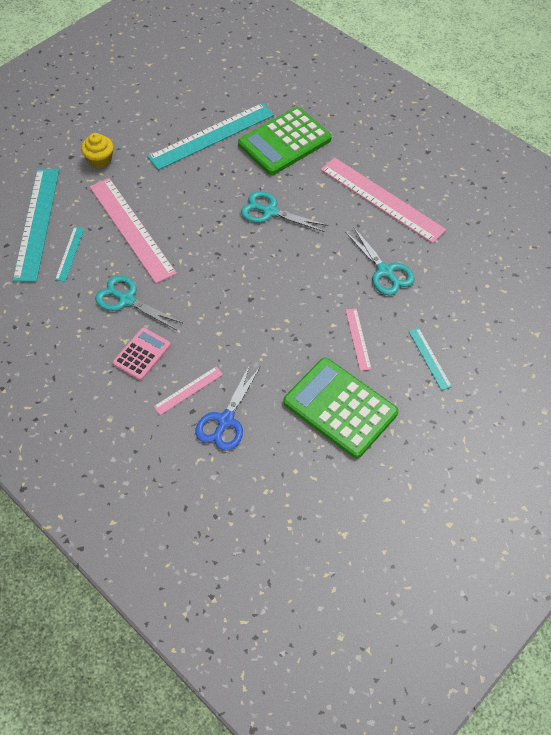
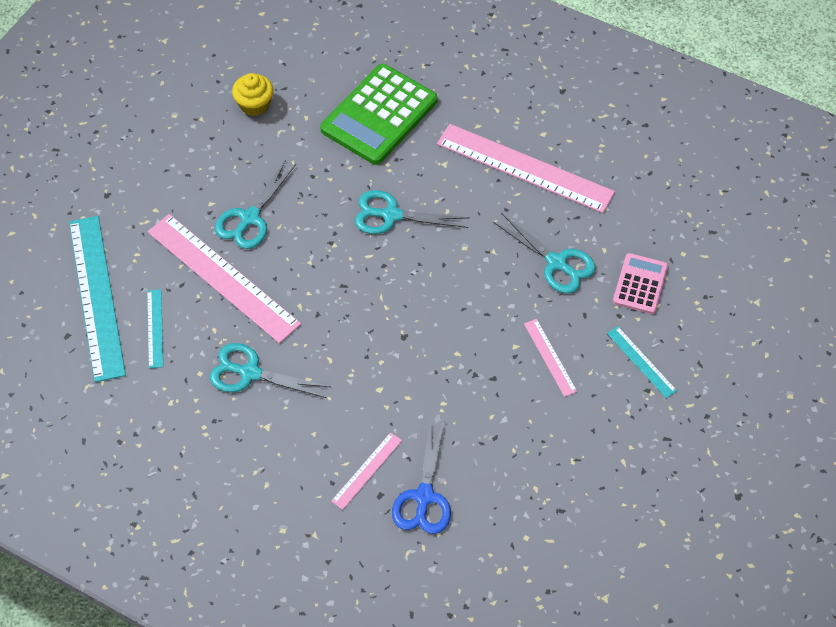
camera: 15 degrees left, 0 degrees up
(100, 160) = (148, 191): yellow cupcake -> yellow cupcake (254, 105)
(142, 354) = (294, 439): pink calculator -> pink calculator (640, 284)
(166, 192) = (250, 218): none -> turquoise scissors
(211, 136) = (282, 126): turquoise ruler -> none
(340, 408) = (554, 448): green calculator -> none

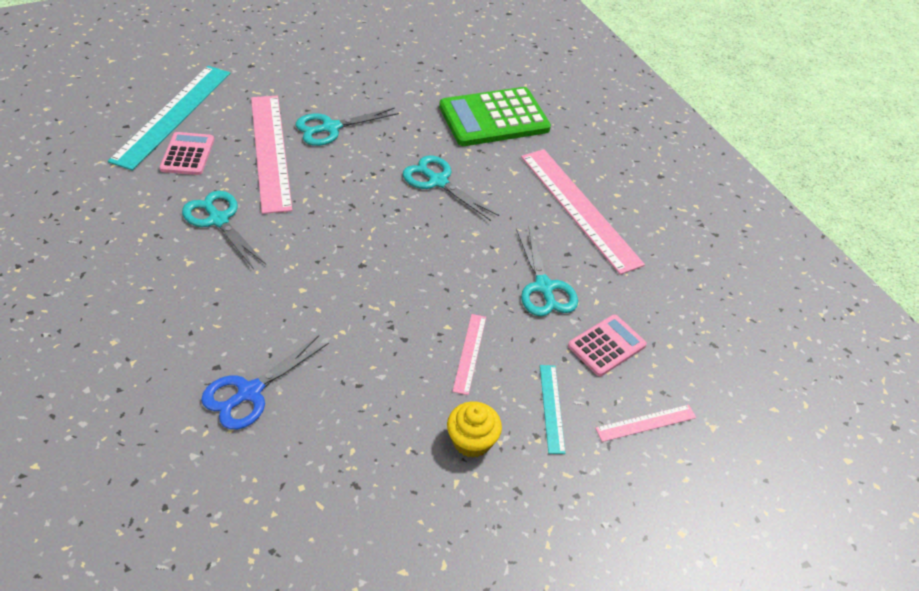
camera: 30 degrees right, 10 degrees down
(155, 328) = (187, 154): turquoise ruler -> pink calculator
(254, 105) = (408, 68): yellow cupcake -> yellow cupcake (471, 441)
(367, 470) = (226, 341): pink ruler -> pink ruler (646, 423)

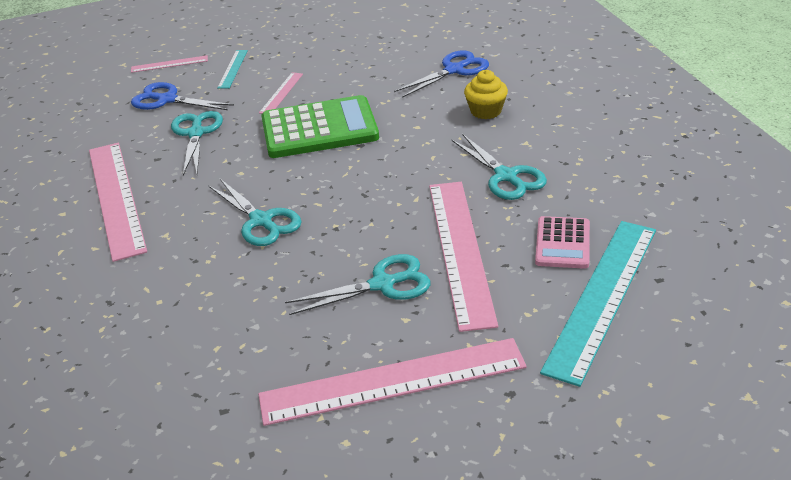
camera: 165 degrees left, 10 degrees down
(321, 72) = (393, 381): none -> pink ruler
(471, 441) = (297, 54): yellow cupcake -> yellow cupcake (486, 111)
(494, 118) = (153, 306): green calculator -> green calculator (319, 129)
(606, 345) = (167, 100): pink calculator -> blue scissors

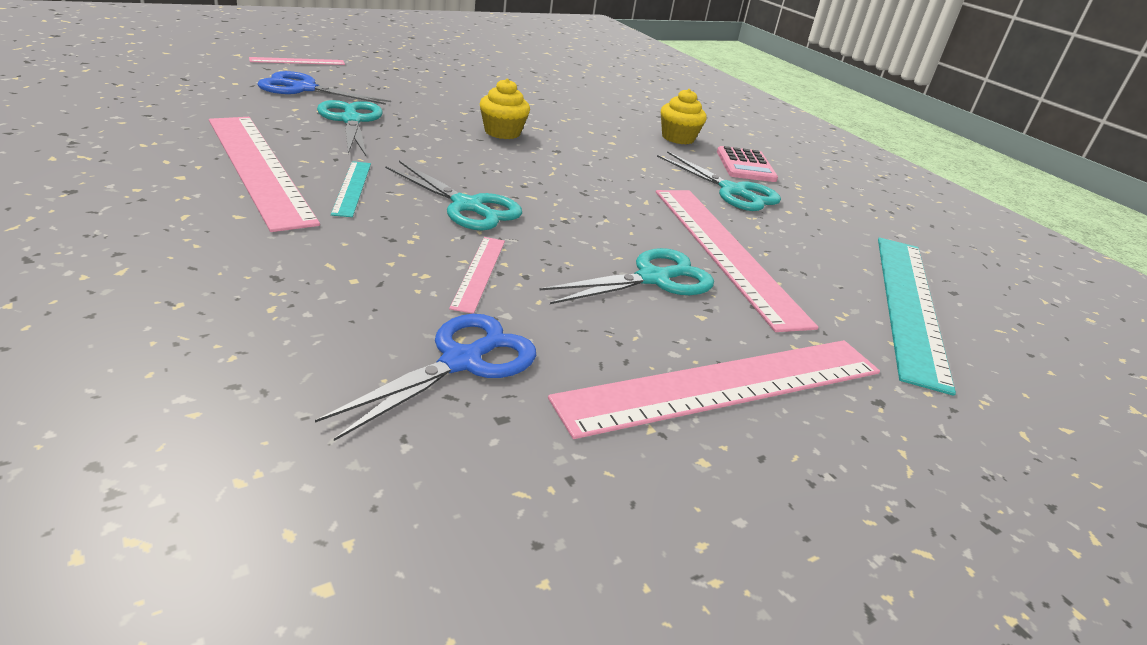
camera: 20 degrees left, 5 degrees down
(233, 69) = (377, 74): turquoise ruler -> turquoise ruler (352, 188)
(281, 93) = (444, 99): pink ruler -> pink ruler (479, 272)
(319, 129) = (502, 132): green calculator -> yellow cupcake
(454, 70) = (626, 104): blue scissors -> blue scissors (461, 362)
(563, 243) = (832, 253): pink calculator -> pink calculator (745, 166)

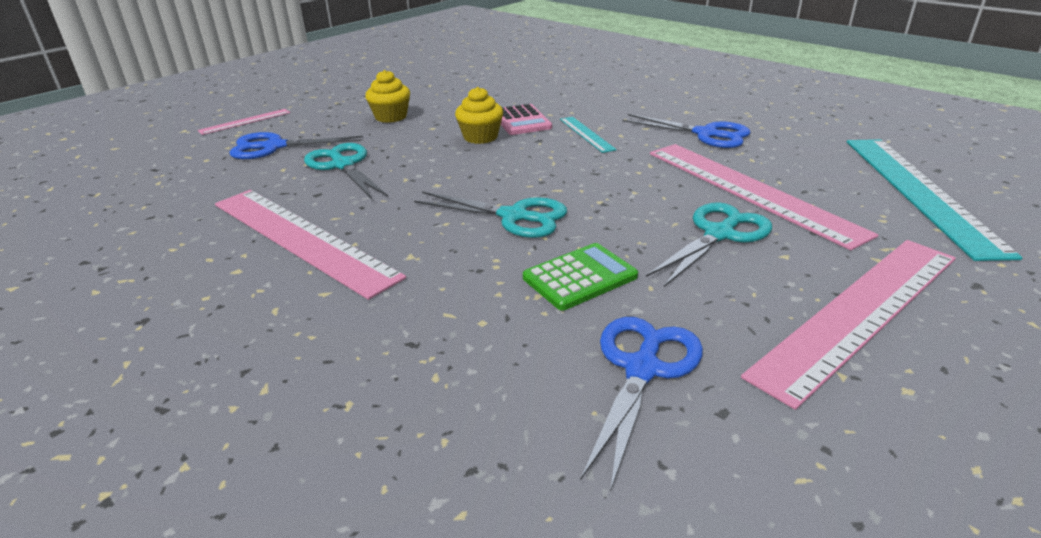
camera: 10 degrees left, 0 degrees up
(352, 188) = (401, 231): turquoise ruler -> turquoise ruler (586, 134)
(479, 272) = (579, 277): pink ruler -> green calculator
(678, 138) = (622, 99): yellow cupcake -> yellow cupcake (391, 117)
(732, 191) = (705, 134): turquoise scissors -> blue scissors
(745, 166) = (694, 108): pink calculator -> pink calculator (521, 121)

